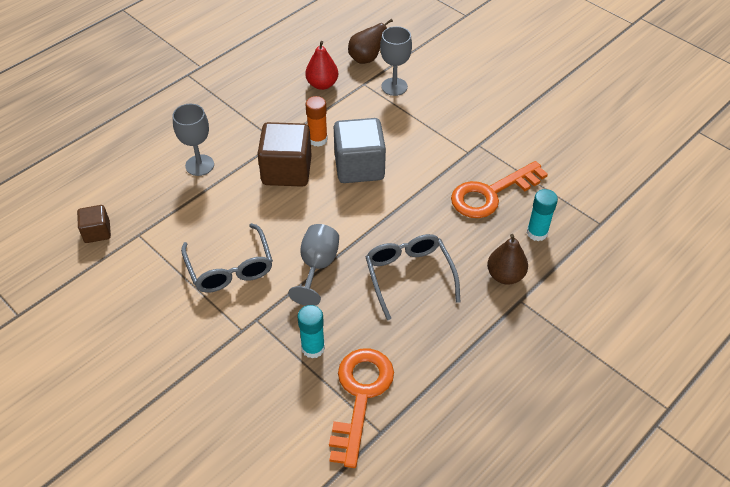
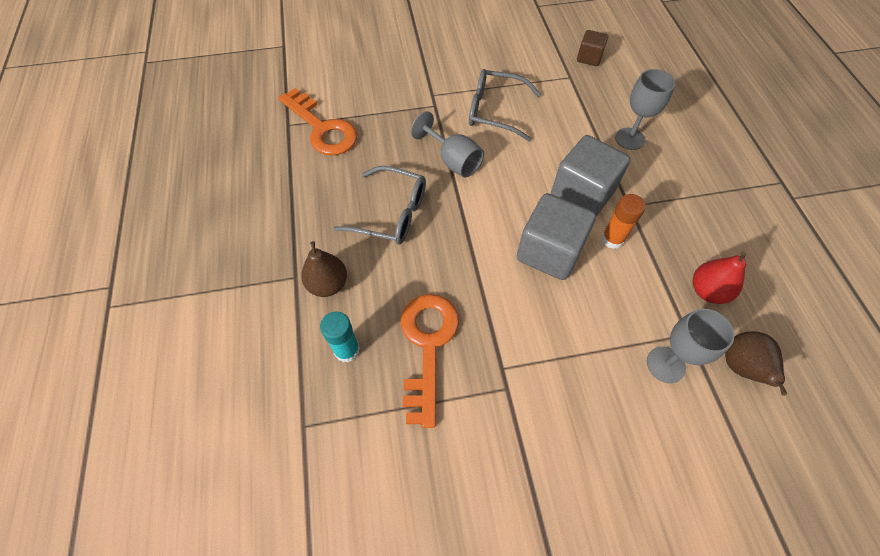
camera: 125 degrees right, 10 degrees up
(287, 171) = (582, 194): brown cube -> grey cube
(313, 348) = (382, 123): turquoise glue stick -> none

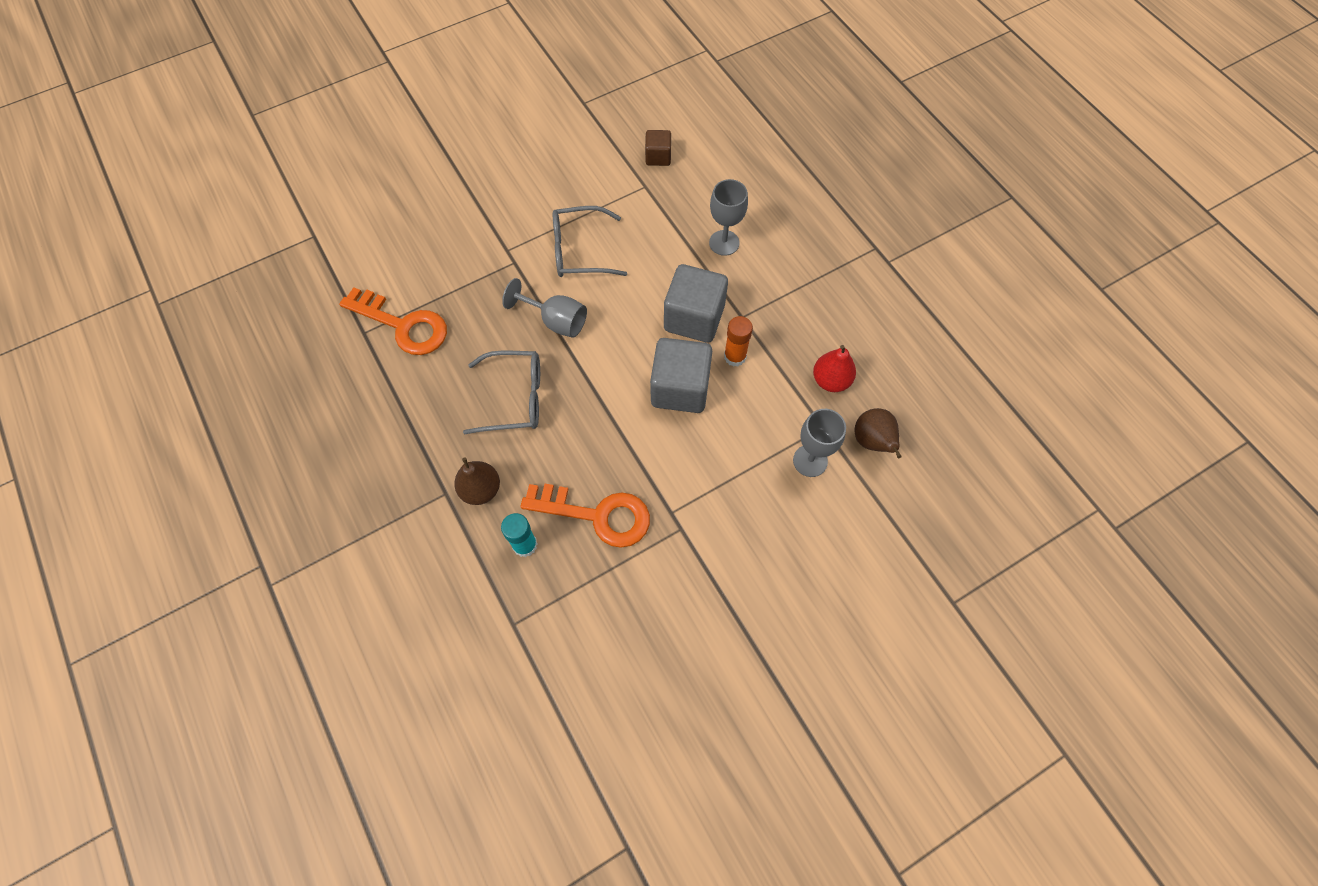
camera: 20 degrees left, 5 degrees up
(427, 345) = (597, 515): orange key -> orange key turned 120 degrees clockwise

